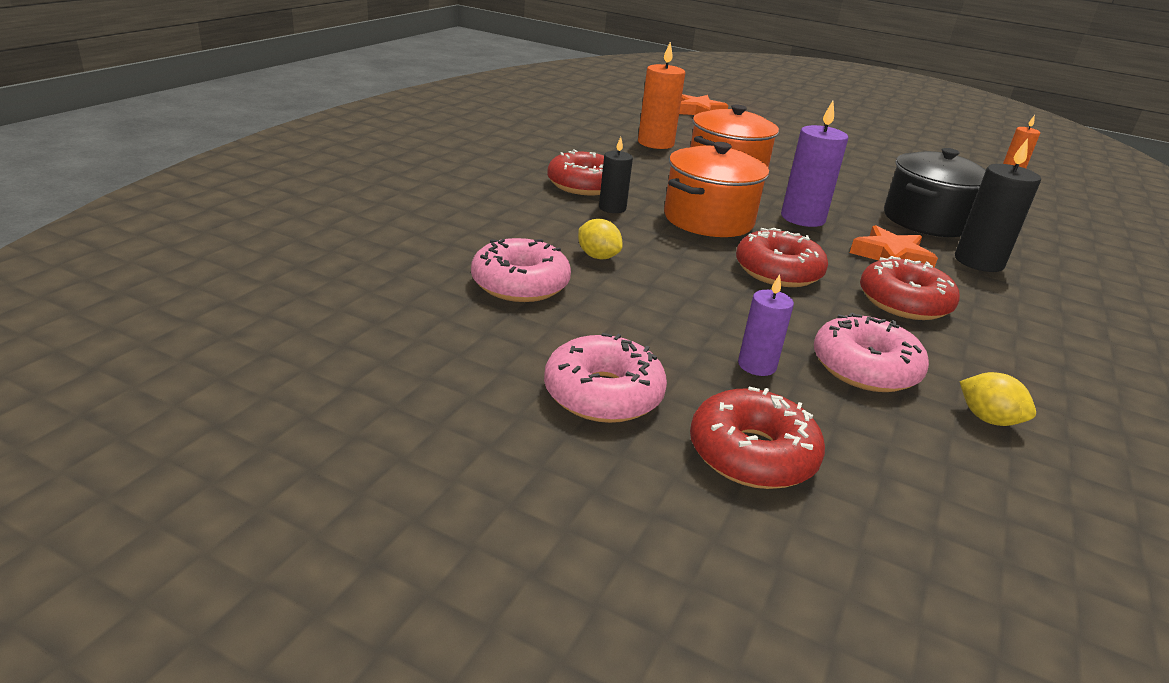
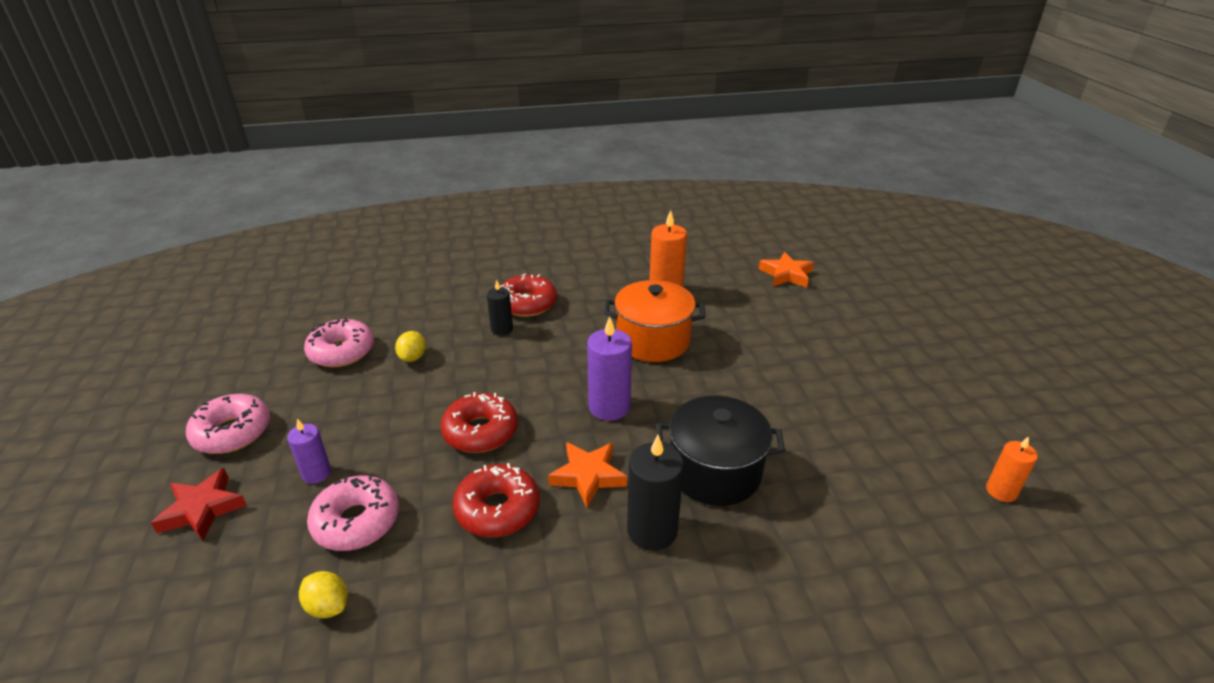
camera: 55 degrees right, 5 degrees up
(708, 220) = (538, 370): orange pot -> none
(752, 454) = (202, 509): red donut -> red star
(988, 419) = (328, 606): yellow lemon -> yellow lemon turned 60 degrees counterclockwise

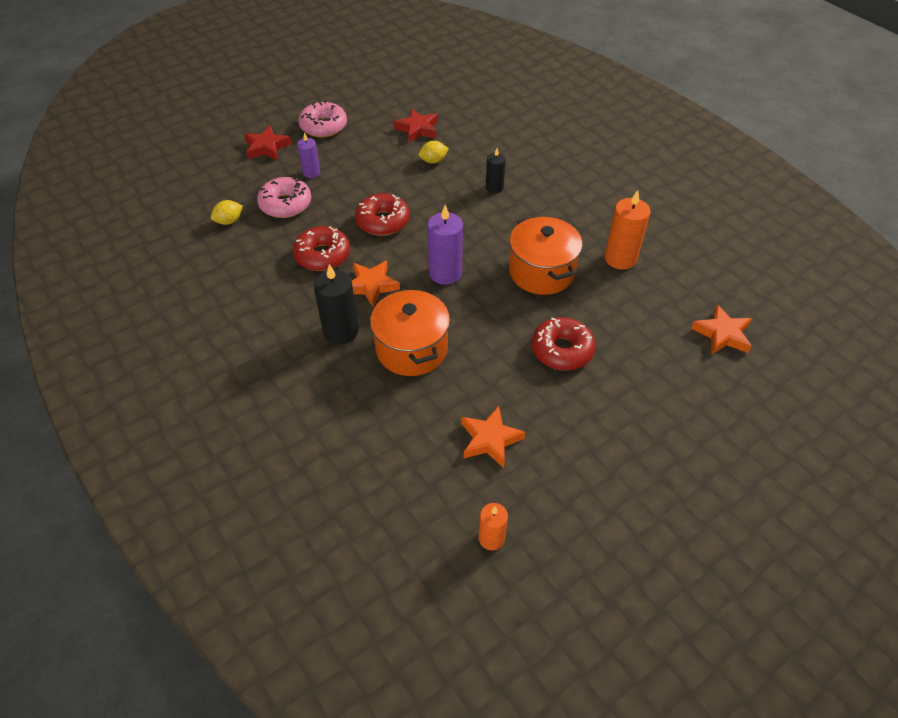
camera: 65 degrees right, 15 degrees up
(328, 606) = (229, 221): yellow lemon -> yellow lemon turned 45 degrees clockwise
(342, 351) = (418, 129): pink donut -> red star
(527, 304) = (536, 187): red donut -> red donut (562, 350)
(715, 472) = (411, 349): black pot -> orange pot
(870, 450) = (490, 439): none -> orange star

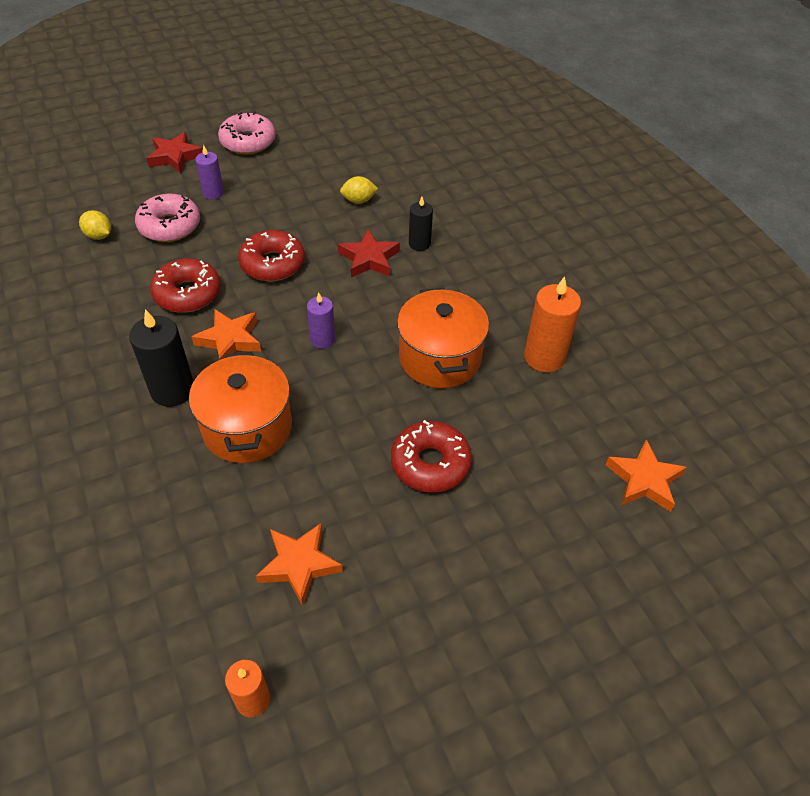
camera: 10 degrees right, 0 degrees up
(229, 221) = (99, 236): yellow lemon -> yellow lemon turned 60 degrees clockwise
(418, 129) = (354, 160): red star -> red star (369, 259)
(445, 273) = (322, 339): purple candle -> purple candle, size x0.61

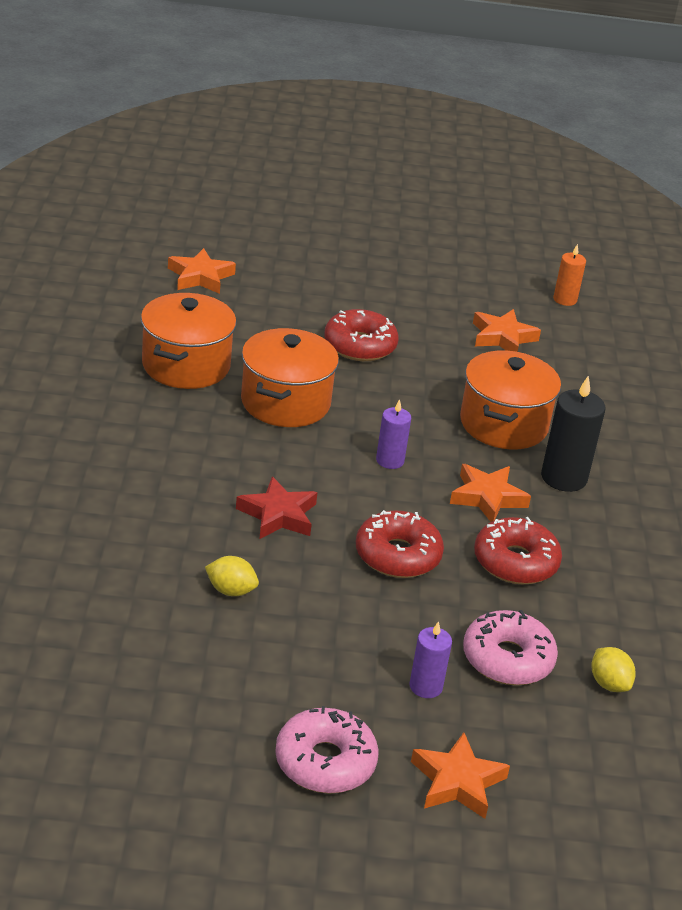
camera: 155 degrees left, 15 degrees down
(175, 156) = (457, 781): red star -> orange star
(419, 244) = (203, 507): black candle -> none
(544, 357) = (186, 365): orange candle -> orange pot

